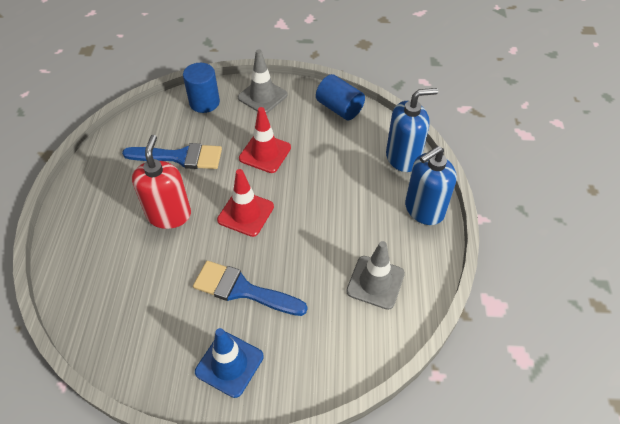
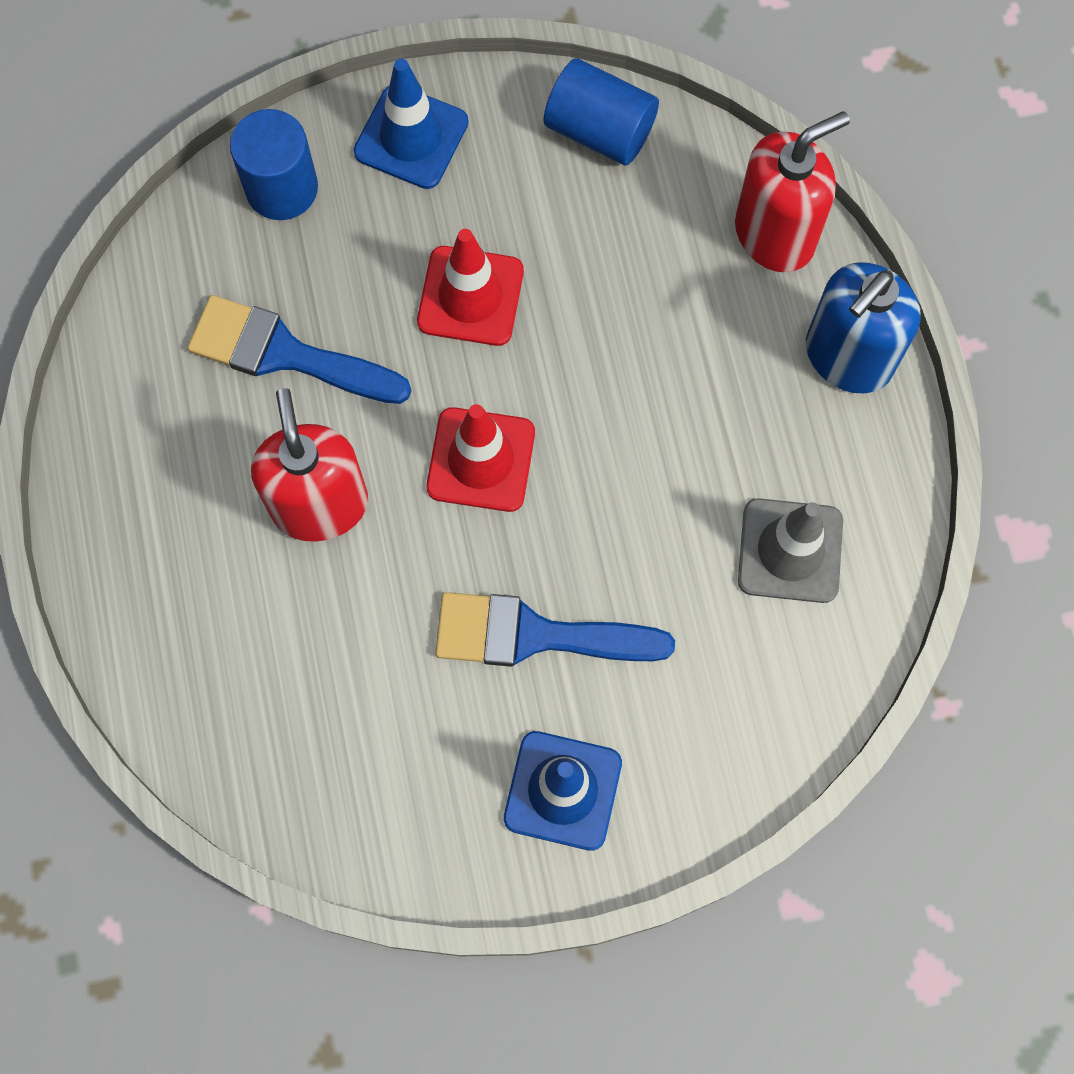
camera: 15 degrees left, 20 degrees up
(180, 157) = (285, 353): blue brush -> blue brush turned 150 degrees counterclockwise
(262, 96) = (411, 137): grey traffic cone -> blue traffic cone
(403, 157) = (775, 234): blue soap dispenser -> red soap dispenser

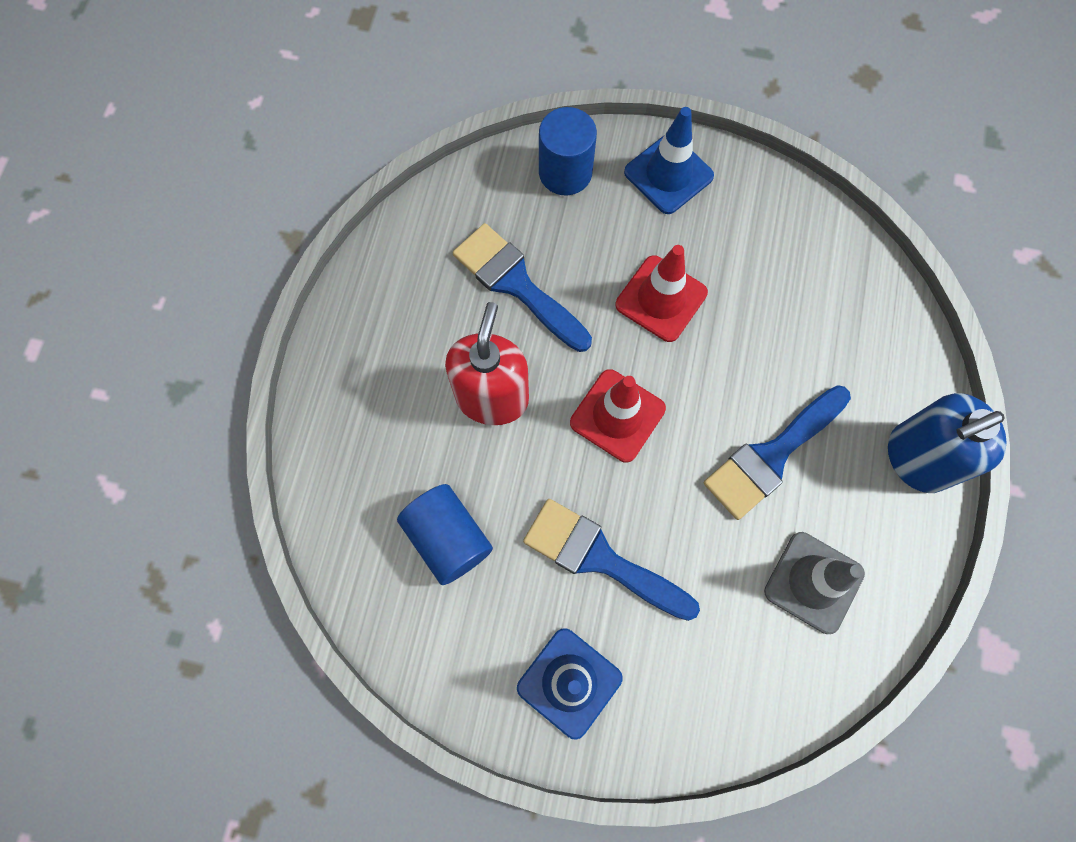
camera: 25 degrees right, 0 degrees up
(599, 130) = (802, 223): blue cylinder -> blue cylinder (448, 538)
(681, 427) = (771, 455): none -> blue brush
(775, 234) = (899, 347): red soap dispenser -> none

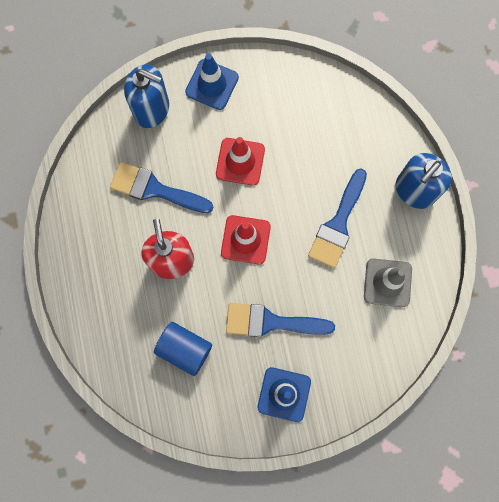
camera: 25 degrees left, 5 degrees up
(565, 172) = (152, 109): blue cylinder -> blue soap dispenser

